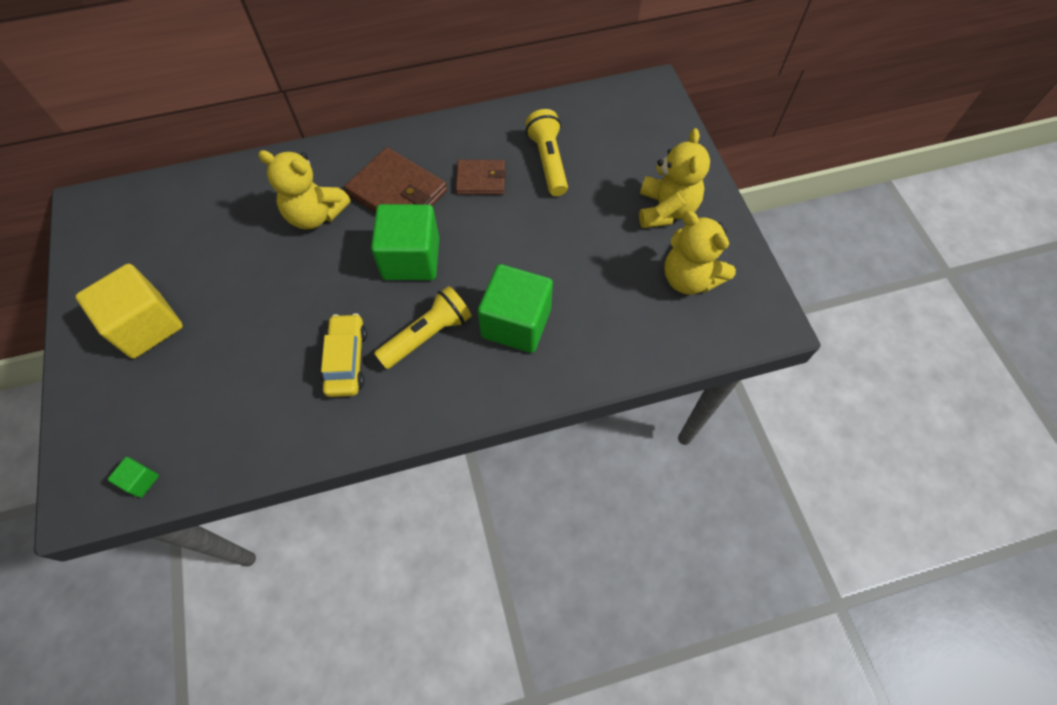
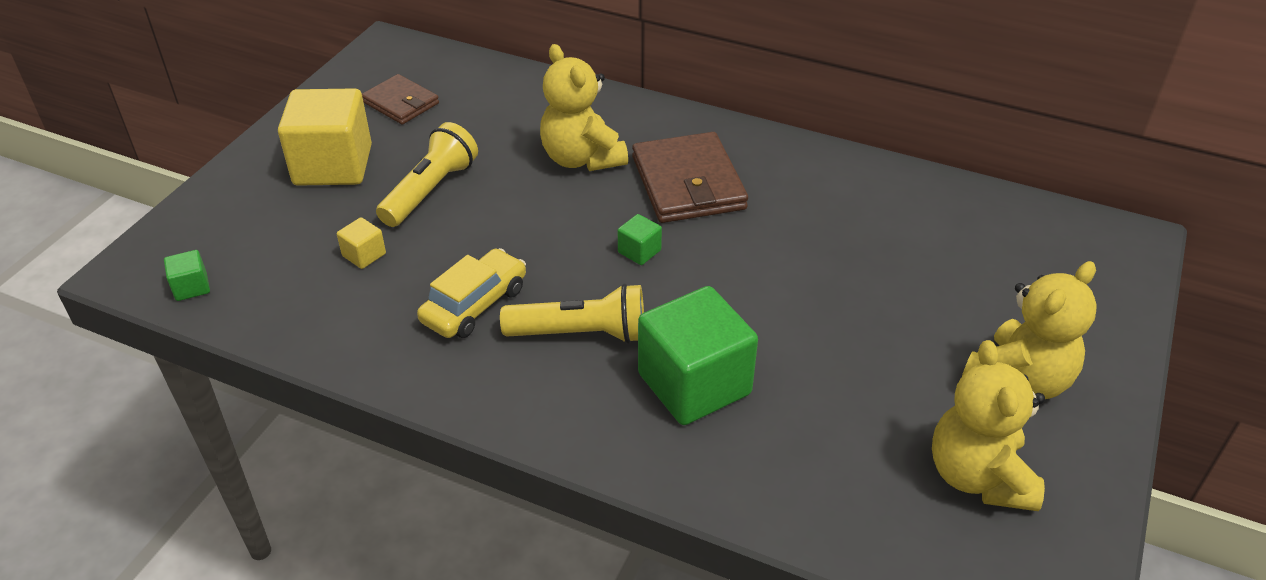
camera: 40 degrees right, 20 degrees down
(239, 375) = (364, 255): none -> yellow cube
(411, 258) = (639, 251): green cube -> green cube, size x0.42
(481, 179) = (797, 220): brown wallet -> brown wallet (400, 103)
(548, 161) = (902, 244): yellow flashlight -> yellow flashlight (430, 190)

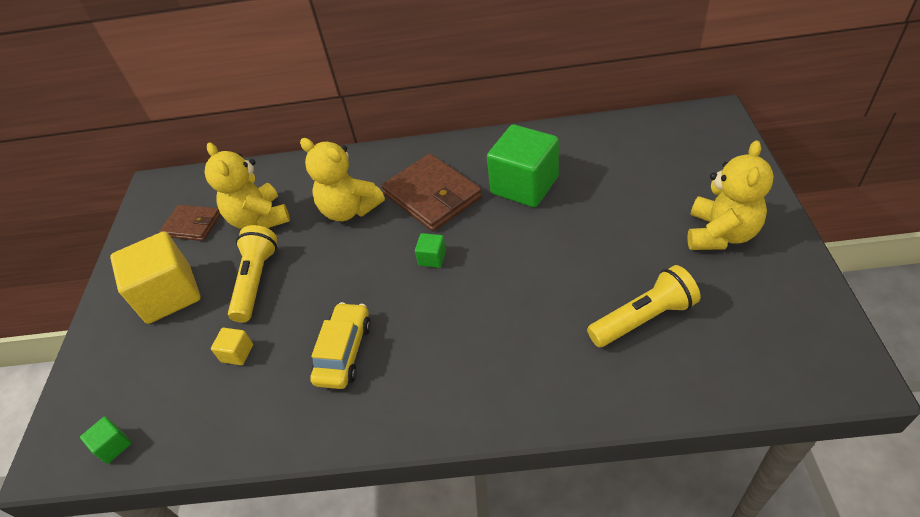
camera: 20 degrees left, 5 degrees up
(581, 334) = (433, 337): yellow flashlight -> yellow flashlight (643, 318)
(694, 384) = (532, 335): green cube -> green cube (524, 185)
(978, 476) = (744, 309): yellow teddy bear -> yellow teddy bear (259, 219)

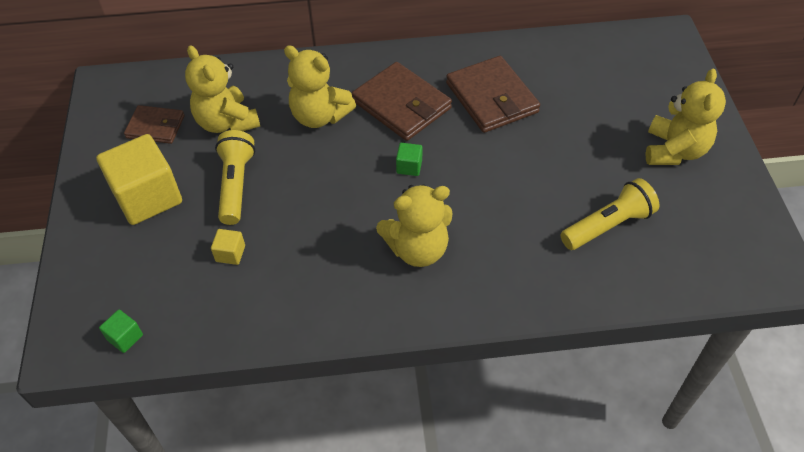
camera: 10 degrees left, 5 degrees up
(344, 352) = (336, 253): yellow car -> none
(431, 347) = (417, 249): none -> yellow teddy bear
(524, 185) = (491, 98): green cube -> brown wallet

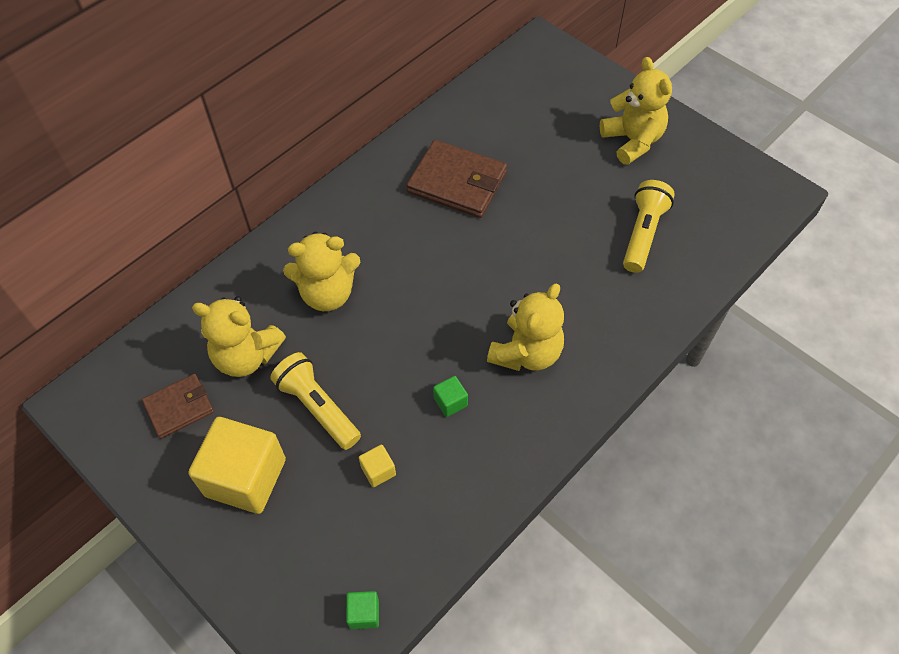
camera: 40 degrees left, 5 degrees up
(401, 105) = (389, 236): brown wallet -> none
(409, 166) = (450, 287): green cube -> green cube (450, 402)

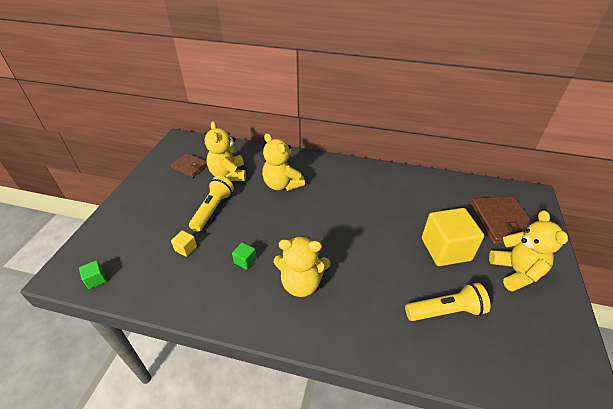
camera: 60 degrees right, 15 degrees down
(245, 477) = (162, 202): yellow cube -> yellow cube (445, 249)
(457, 182) = (393, 202): brown wallet -> brown wallet (502, 222)
(632, 141) = (516, 272): yellow teddy bear -> yellow teddy bear turned 45 degrees counterclockwise

